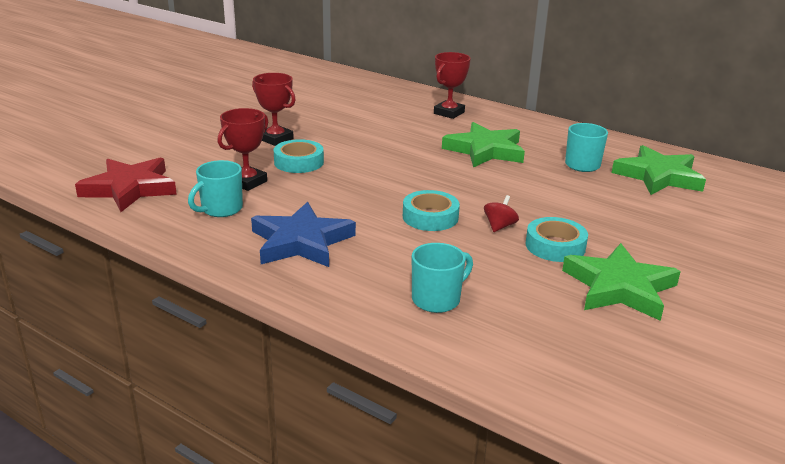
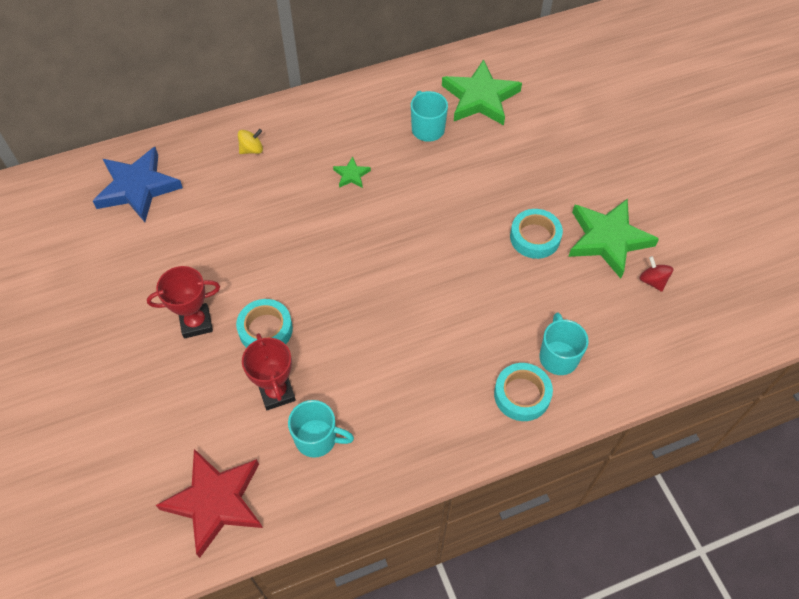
camera: 55 degrees left, 30 degrees up
(221, 209) = (317, 438): turquoise mug -> turquoise mug turned 60 degrees counterclockwise
(301, 242) = (418, 403): blue star -> blue star (138, 188)
(430, 217) = (439, 288): turquoise tape -> turquoise tape (522, 395)
(449, 113) = (252, 149): red trophy -> yellow spinning top
(485, 150) = (351, 175): green star -> green star, size x0.44
(499, 226) = (485, 252): red spinning top -> red spinning top (652, 281)

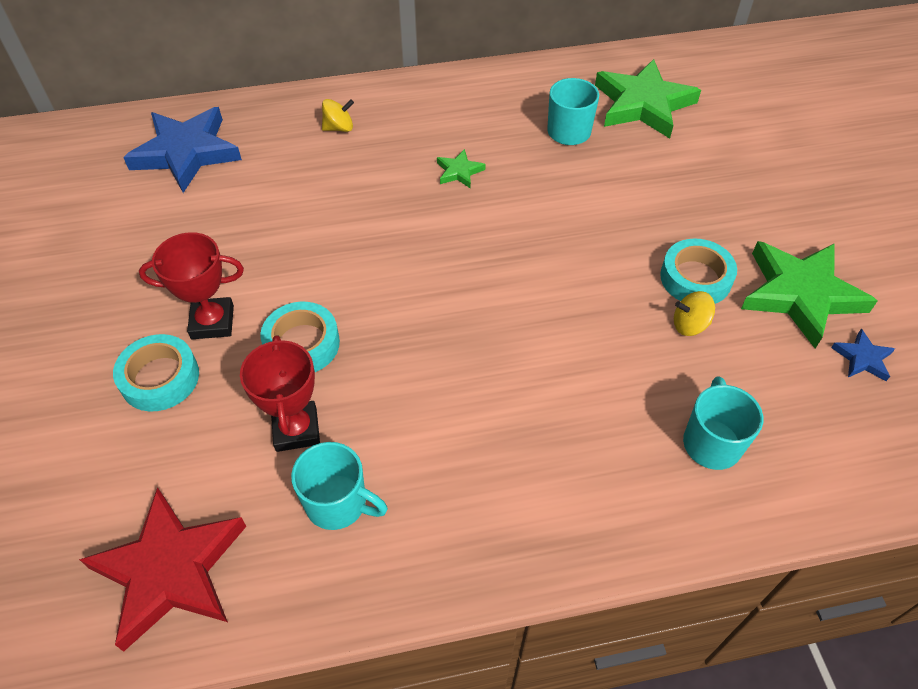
camera: 10 degrees right, 5 degrees down
(522, 395) = (650, 489): turquoise tape -> turquoise tape (160, 378)
(534, 274) = (689, 325): none -> yellow spinning top
(652, 281) = (862, 358): red spinning top -> blue star

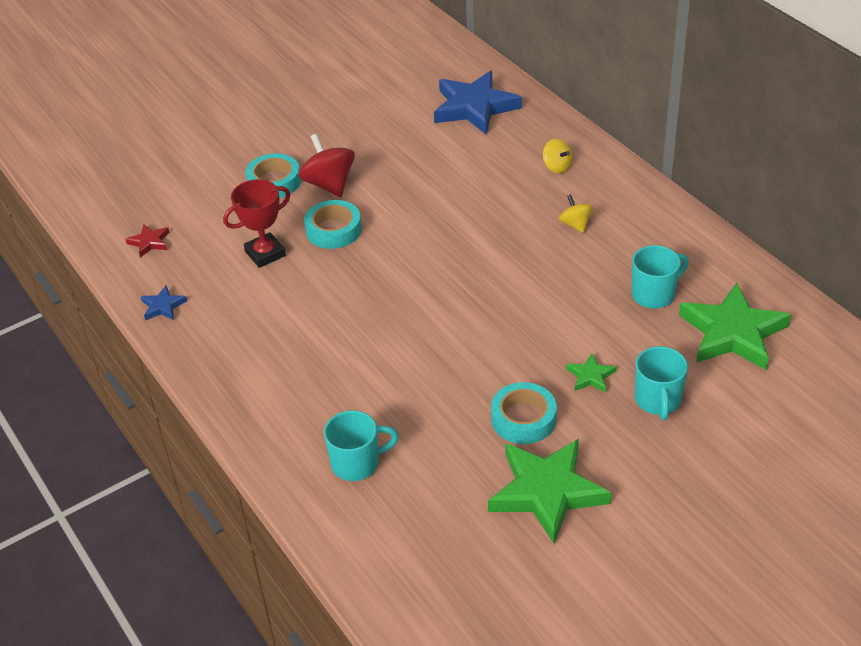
camera: 70 degrees right, 10 degrees down
(170, 570) = (149, 242): red star -> red star, size x0.44
(212, 322) = (329, 184): red trophy -> red spinning top
(338, 503) = (221, 291): turquoise mug -> turquoise mug (658, 400)
(459, 171) = (554, 247): green star -> green star (590, 376)
(689, 325) = (468, 426): yellow spinning top -> yellow spinning top (575, 224)
(862, 358) = (495, 546): blue star -> blue star (163, 306)

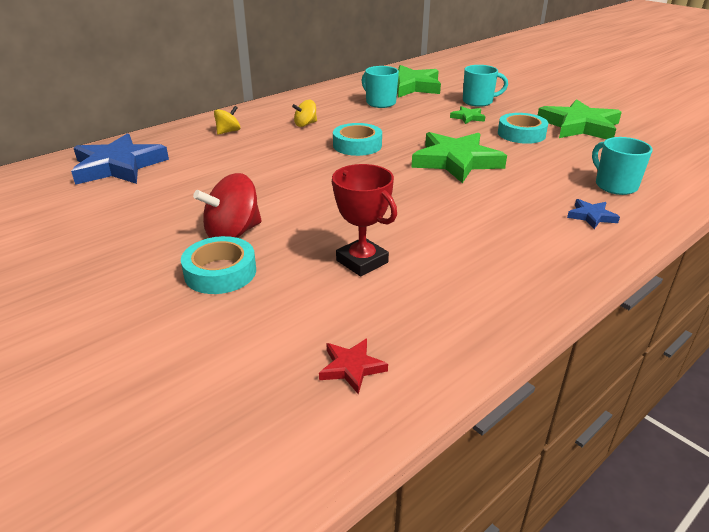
camera: 100 degrees left, 10 degrees down
(163, 306) = (481, 327): blue star -> blue star (591, 216)
(333, 230) = (316, 223): turquoise tape -> turquoise tape (357, 145)
(446, 340) = (456, 161): none -> green star

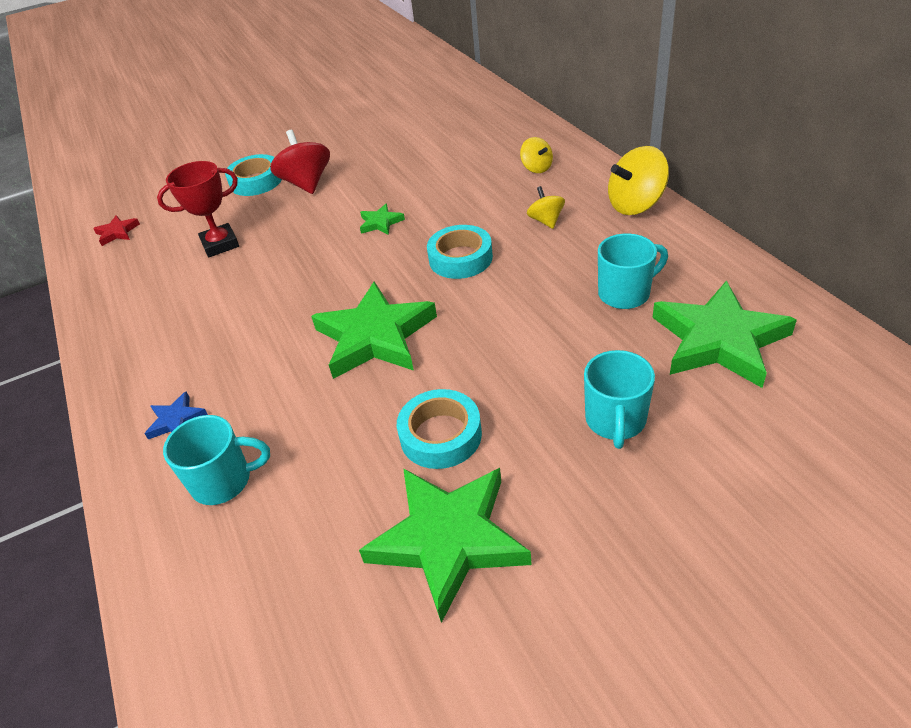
camera: 110 degrees right, 10 degrees up
(118, 166) = (466, 119): blue star -> none
(285, 103) = (635, 205): none -> yellow spinning top
(468, 117) = (534, 385): green star -> green star (380, 223)

